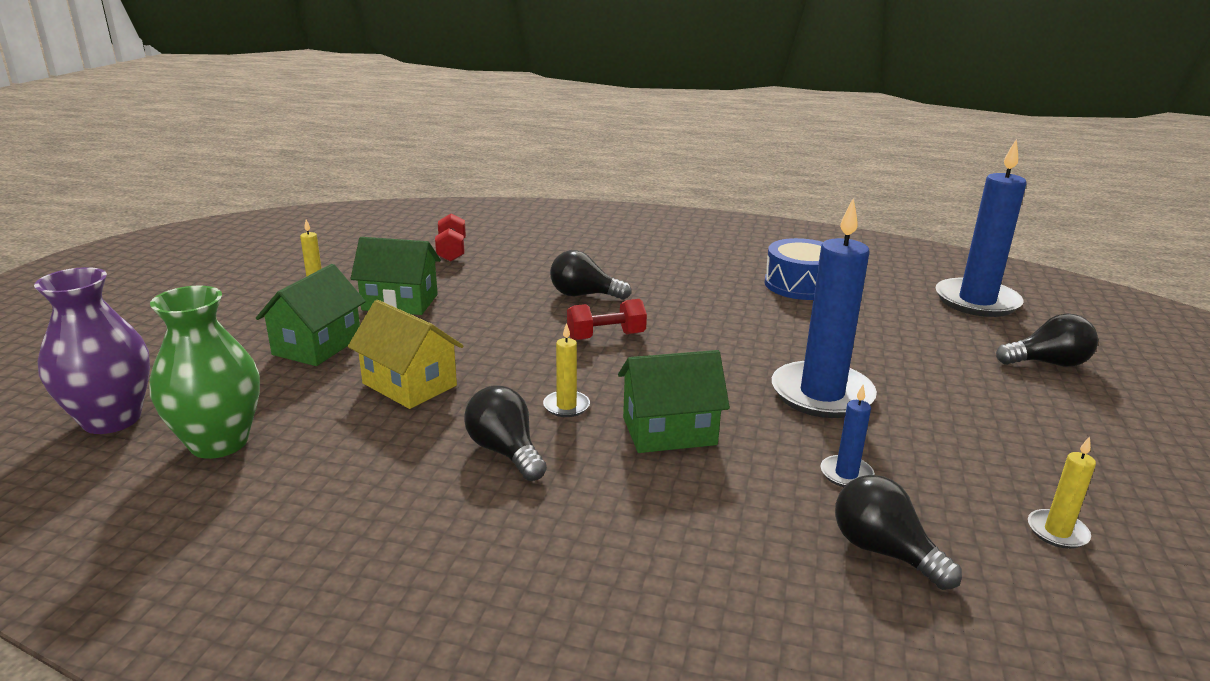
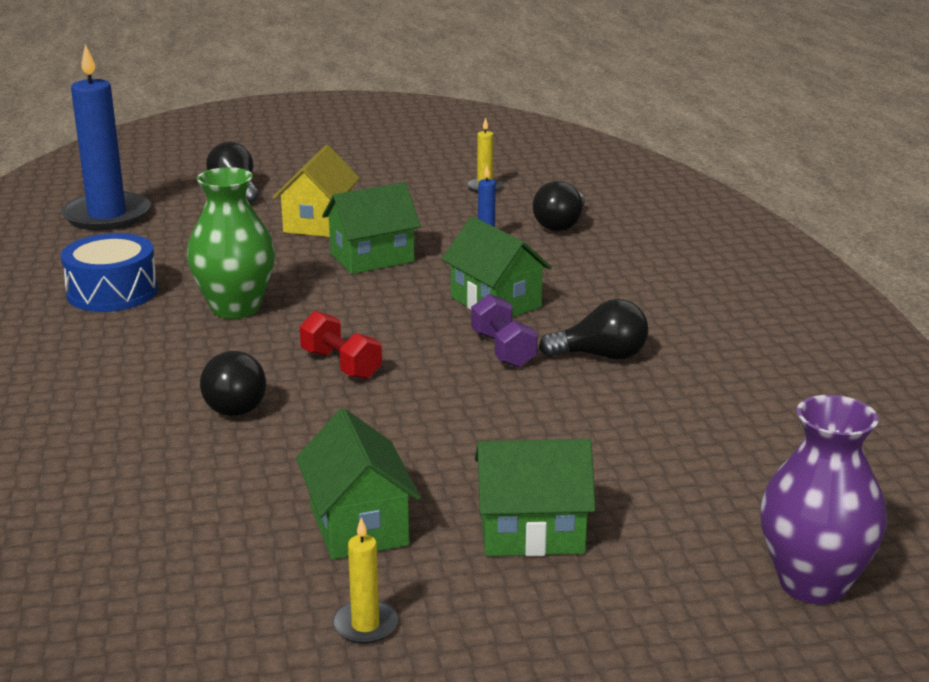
camera: 115 degrees left, 0 degrees up
(219, 443) = (758, 493): green vase -> green vase (235, 308)
(409, 384) = (550, 437): yellow house -> yellow house (318, 223)
(451, 251) = (126, 558): red dumbbell -> none
(505, 452) = (601, 356): black light bulb -> black light bulb turned 120 degrees counterclockwise
(566, 406) = (503, 350): yellow candle -> purple dumbbell
(822, 394) = (372, 258): blue candle -> green house

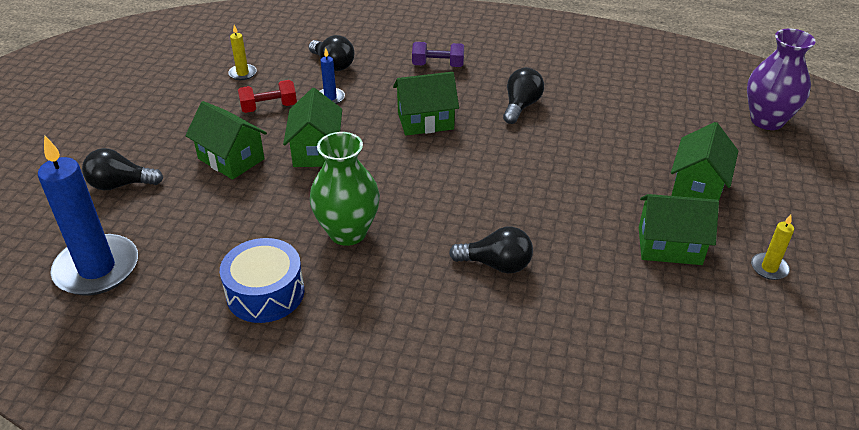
camera: 65 degrees left, 15 degrees up
(318, 223) = (231, 159): yellow house -> green house
(341, 365) = (470, 204): red dumbbell -> red dumbbell (269, 107)
(503, 350) = (491, 137): purple dumbbell -> purple dumbbell (438, 65)

